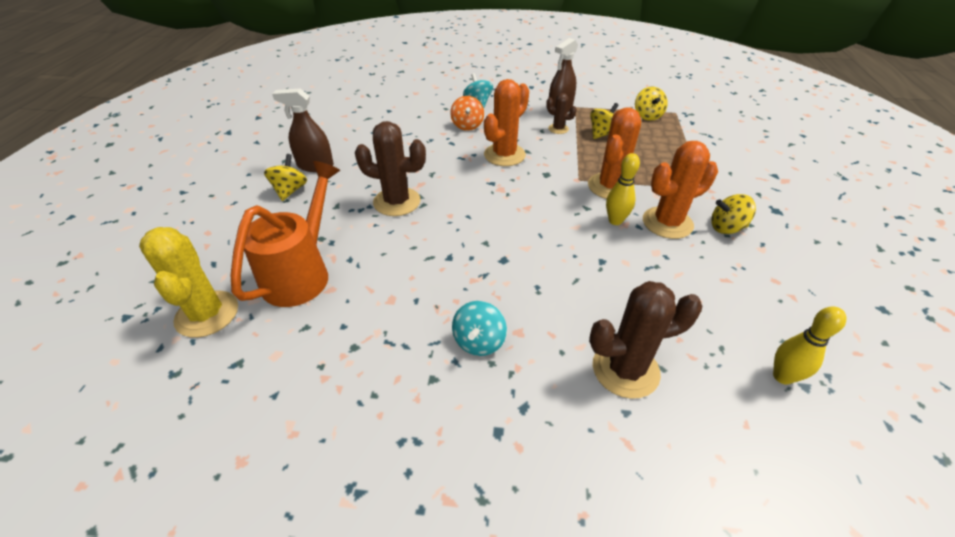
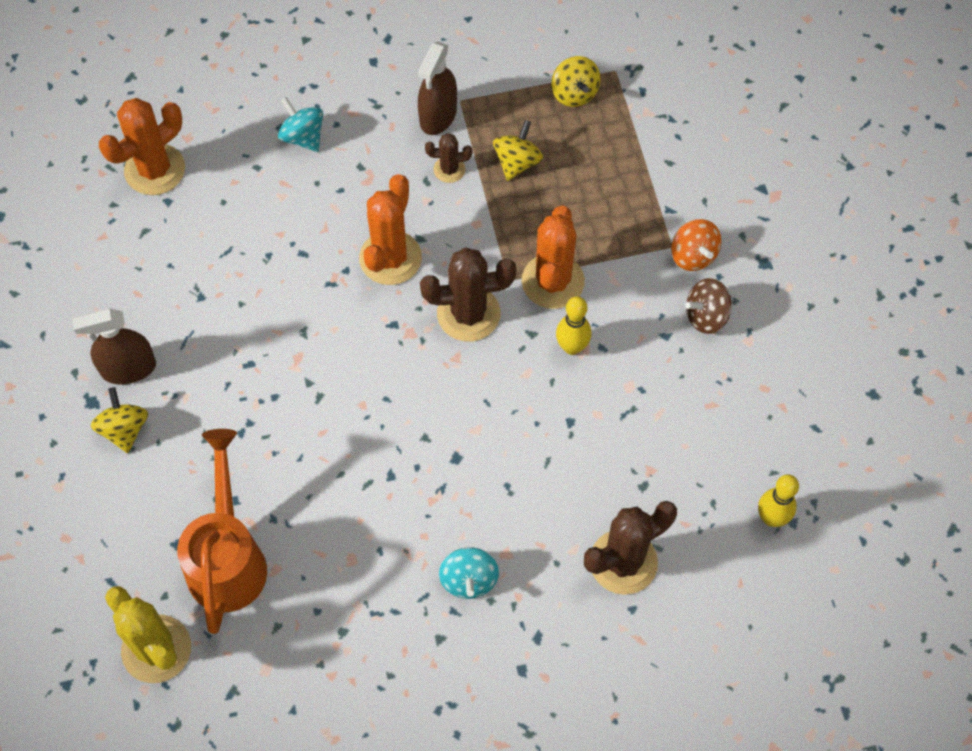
camera: 20 degrees left, 20 degrees up
(397, 202) = (282, 403): brown cactus -> brown cactus (468, 314)
(467, 125) = (309, 203): orange spinning top -> orange spinning top (693, 255)
(667, 223) = (635, 330): orange cactus -> orange cactus (155, 170)
(726, 228) = (706, 316): yellow spinning top -> brown spinning top

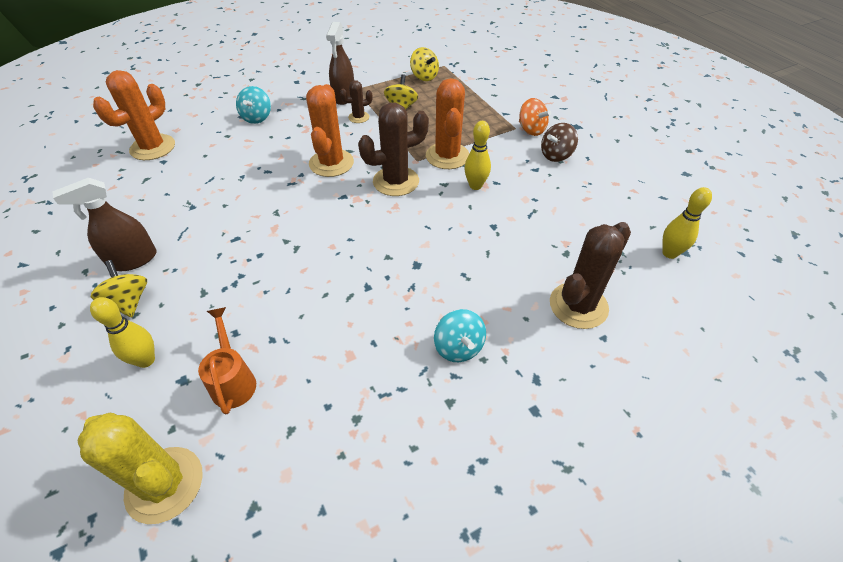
camera: 15 degrees left, 15 degrees down
(141, 511) = (146, 360): none -> yellow bowling pin
(228, 557) = (233, 380): orange watering can -> orange watering can, size x0.57
(303, 137) = (257, 117): turquoise spinning top -> turquoise spinning top turned 120 degrees counterclockwise

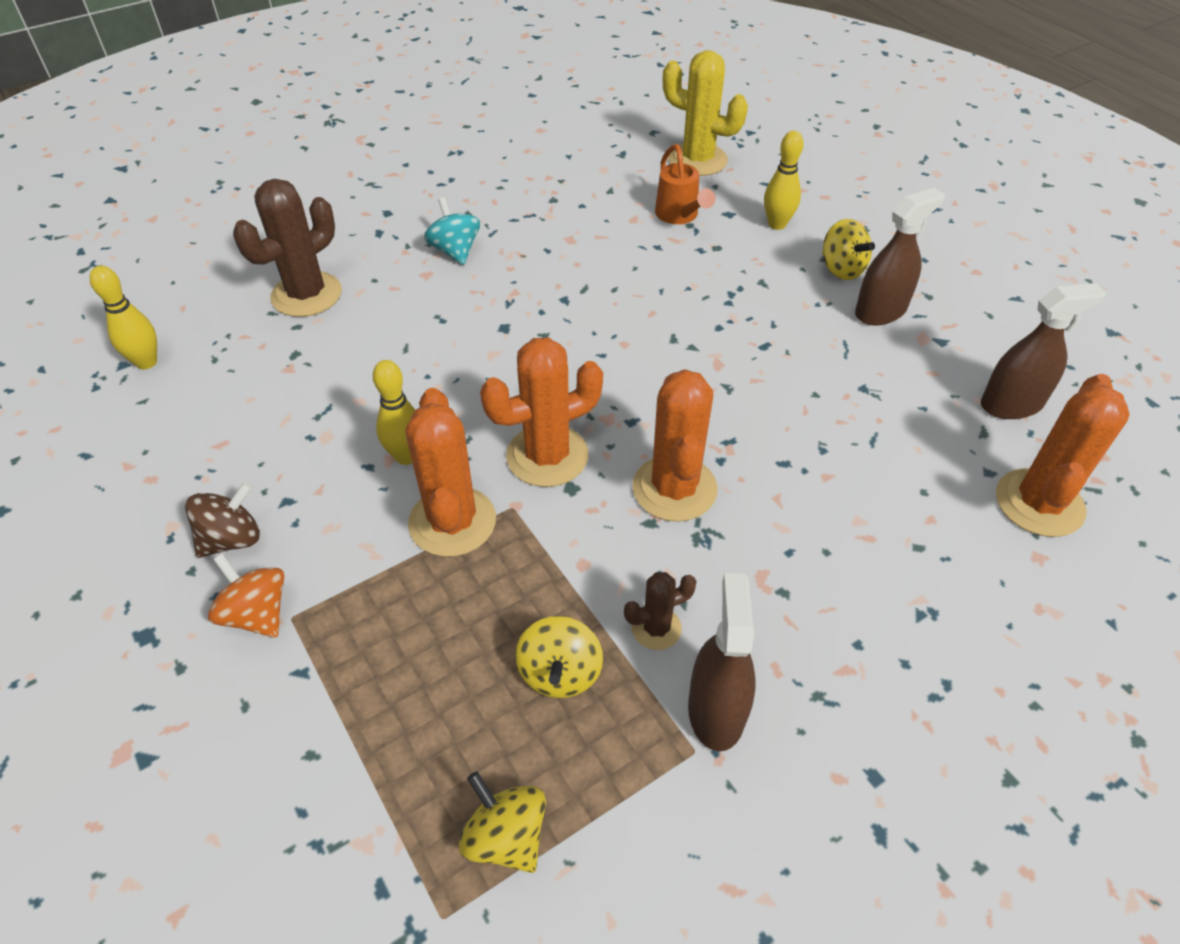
camera: 175 degrees right, 0 degrees up
(113, 192) = (1011, 404): none -> brown spray bottle
(257, 117) = (890, 609): turquoise spinning top -> none
(396, 181) = (547, 456): brown cactus -> orange cactus

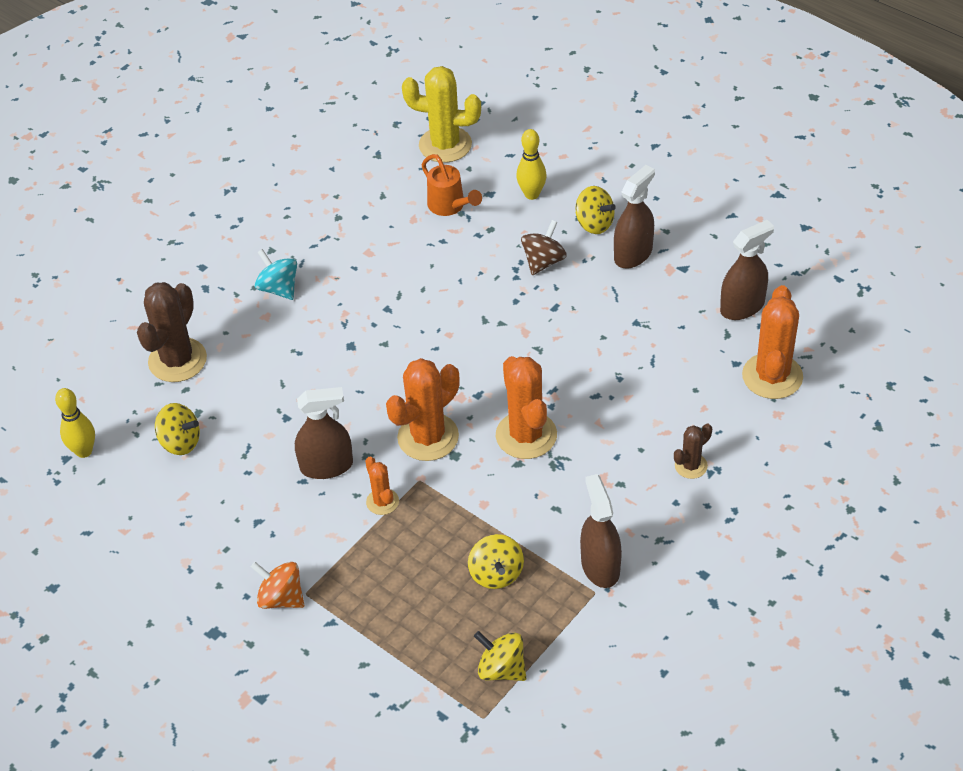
camera: 15 degrees left, 0 degrees up
(232, 539) = (234, 557): brown spinning top -> brown spinning top (543, 261)
(255, 381) = (180, 442): none -> yellow spinning top
(406, 456) = (326, 466): yellow bowling pin -> brown spray bottle
(452, 522) = (382, 502): orange cactus -> orange cactus, size x0.52
(656, 628) = (547, 530): brown cactus -> brown cactus (691, 466)

